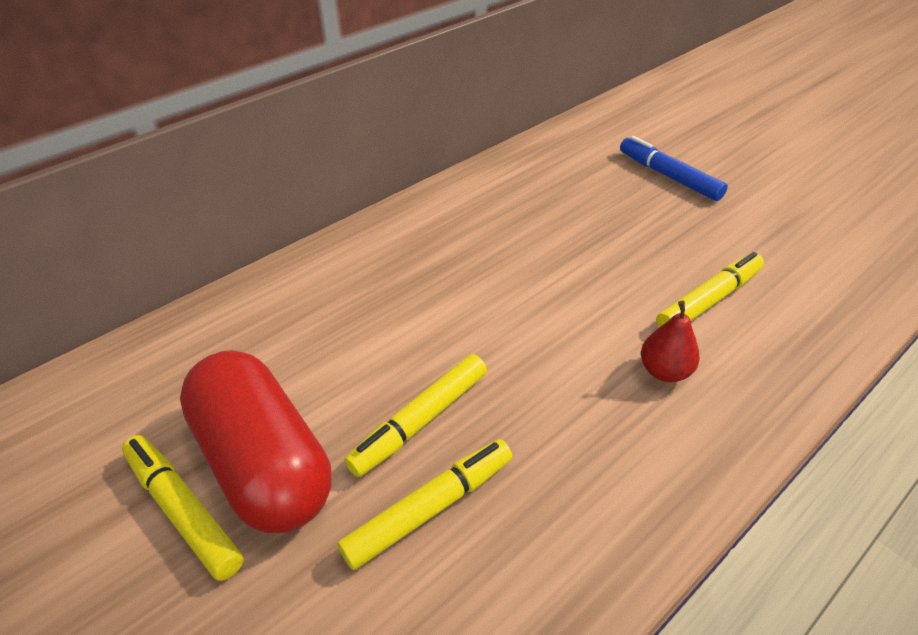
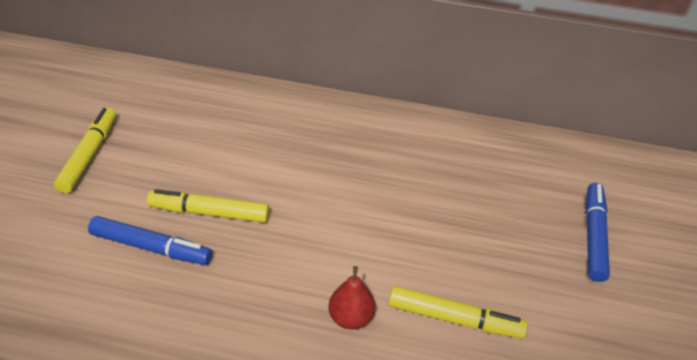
camera: 50 degrees right, 0 degrees up
(264, 462) = (136, 166): red capsule -> none
(430, 508) = (151, 247): yellow marker -> blue marker

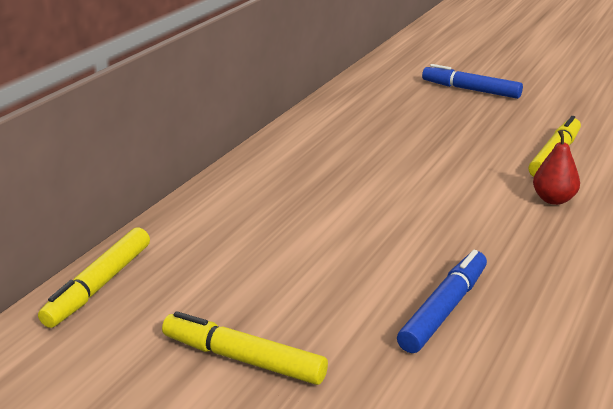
camera: 70 degrees left, 15 degrees down
(209, 213) = (395, 264): yellow marker -> yellow marker (99, 285)

